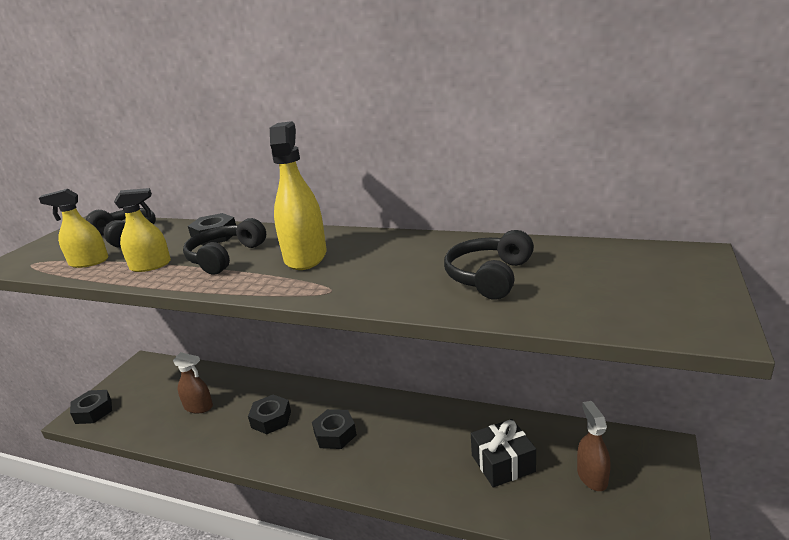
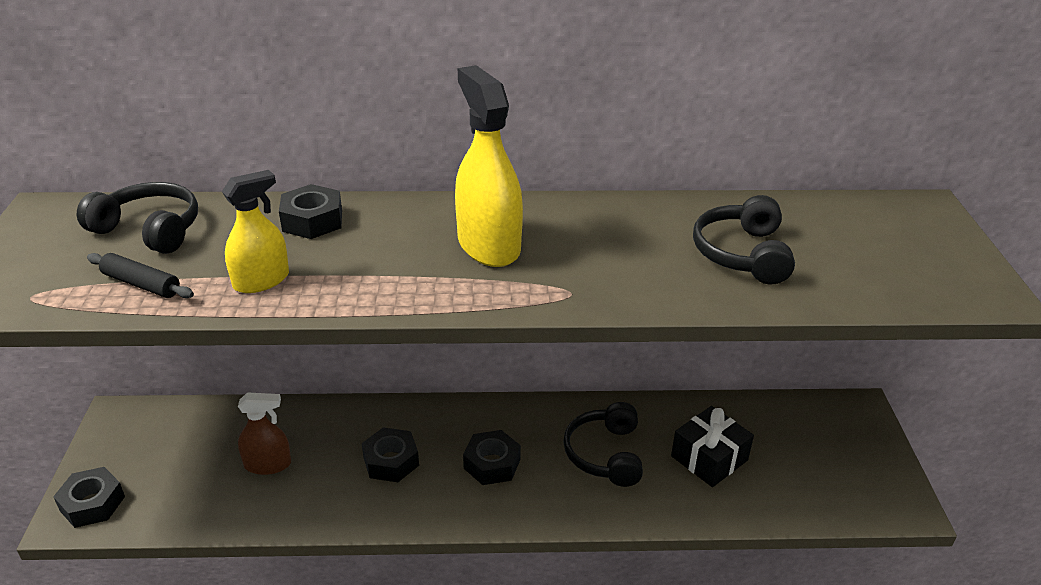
camera: 25 degrees left, 10 degrees up
(89, 262) = (141, 284): yellow spray bottle -> black rolling pin
(225, 257) = (368, 255): black headphones -> black headphones (605, 454)
(592, 476) = (805, 453): brown spray bottle -> none

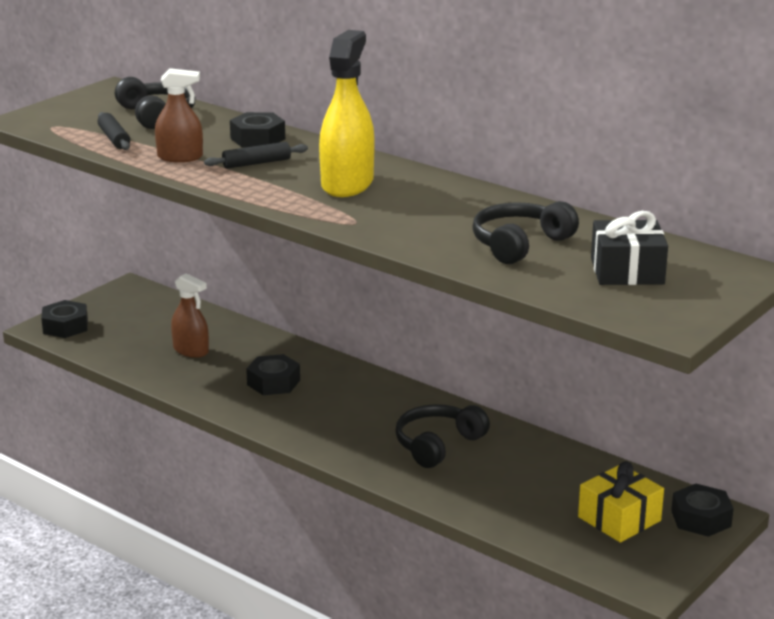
camera: 40 degrees right, 10 degrees down
(261, 280) = (180, 157): yellow spray bottle -> brown spray bottle
(358, 255) = (256, 163): none -> black rolling pin
(492, 464) = (343, 413): black nut -> black nut (701, 518)
(709, 458) = (520, 483): black gift -> black gift (627, 271)
(812, 453) = (619, 519): none -> yellow gift

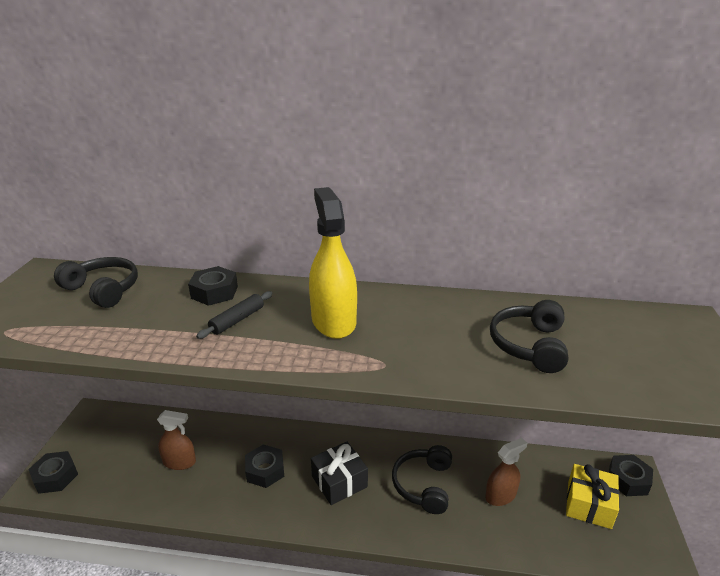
camera: 30 degrees left, 5 degrees up
(114, 138) = (80, 328): black rolling pin -> none
(180, 157) = (162, 333): brown spray bottle -> brown spray bottle (500, 495)
(627, 271) = (630, 348): black gift -> black gift (339, 481)

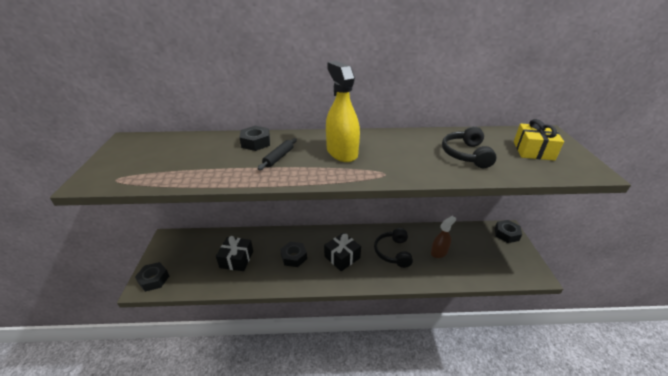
camera: 10 degrees left, 5 degrees up
(103, 290) = (177, 148): black headphones -> none
(179, 462) = (236, 259): brown spray bottle -> black gift
(589, 504) = (489, 250): yellow gift -> yellow gift (533, 150)

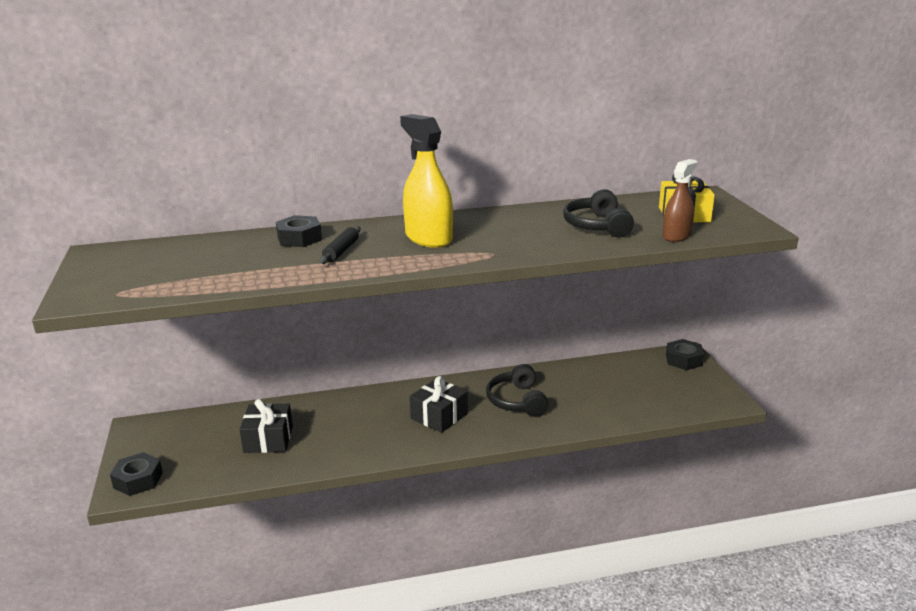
camera: 10 degrees left, 10 degrees down
(294, 257) = (362, 425): black nut -> none
(439, 252) = (586, 392): brown spray bottle -> brown spray bottle (676, 236)

